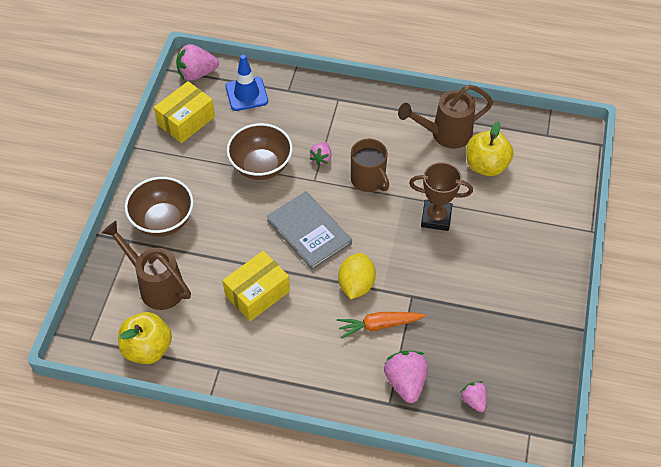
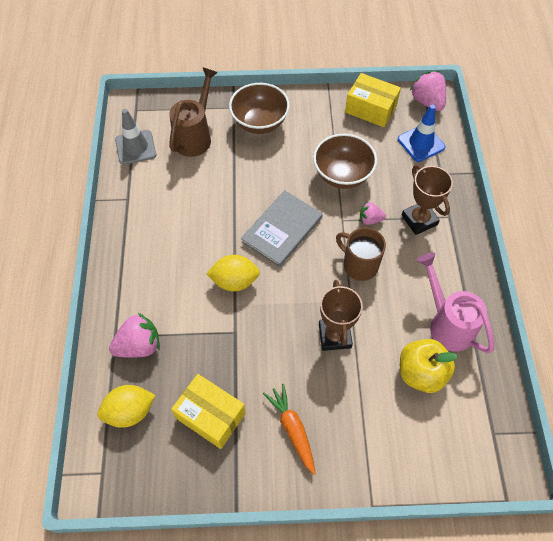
camera: 75 degrees right, 5 degrees up
(147, 349) = (135, 147): yellow apple -> grey traffic cone
(257, 293) = (205, 207): yellow box -> yellow box (210, 415)
(334, 122) = (419, 220): none -> brown trophy
(368, 180) = (359, 265): brown mug -> brown mug turned 90 degrees clockwise
(379, 325) = (195, 310): orange carrot -> orange carrot (292, 429)
(445, 134) = (447, 324): brown watering can -> pink watering can
(473, 400) = (130, 411): pink strawberry -> yellow lemon

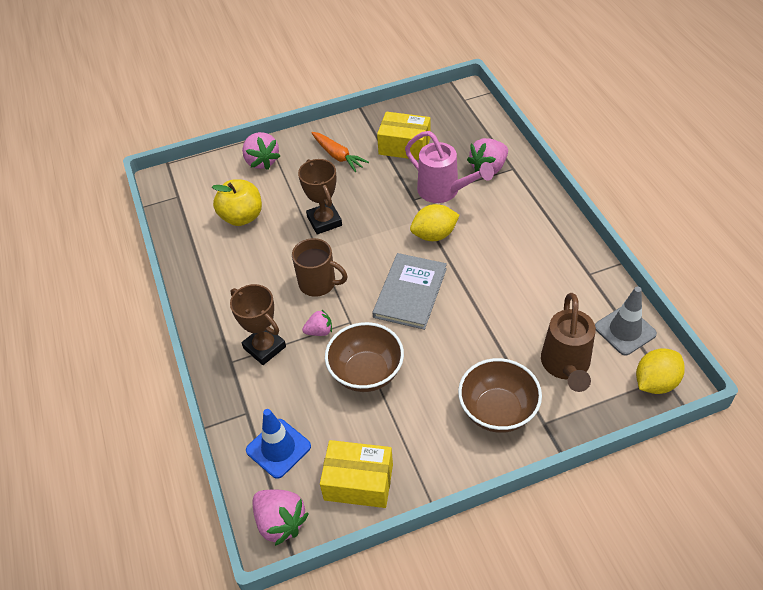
camera: 165 degrees right, 10 degrees down
(130, 411) = (467, 132): yellow lemon -> yellow lemon (655, 382)
(385, 456) = (262, 161): none -> pink strawberry
(447, 324) = (223, 259): pink watering can -> pink watering can (444, 191)

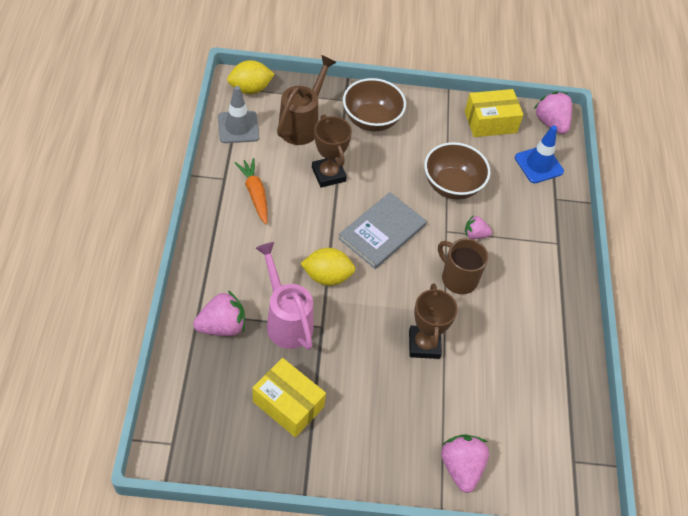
camera: 165 degrees left, 5 degrees up
(242, 217) = (508, 393): yellow apple -> none
(264, 347) = (526, 242): brown trophy -> brown trophy (328, 174)
(338, 156) = (370, 429): orange carrot -> orange carrot (255, 194)
(358, 482) = (490, 122): yellow box -> yellow box turned 45 degrees counterclockwise

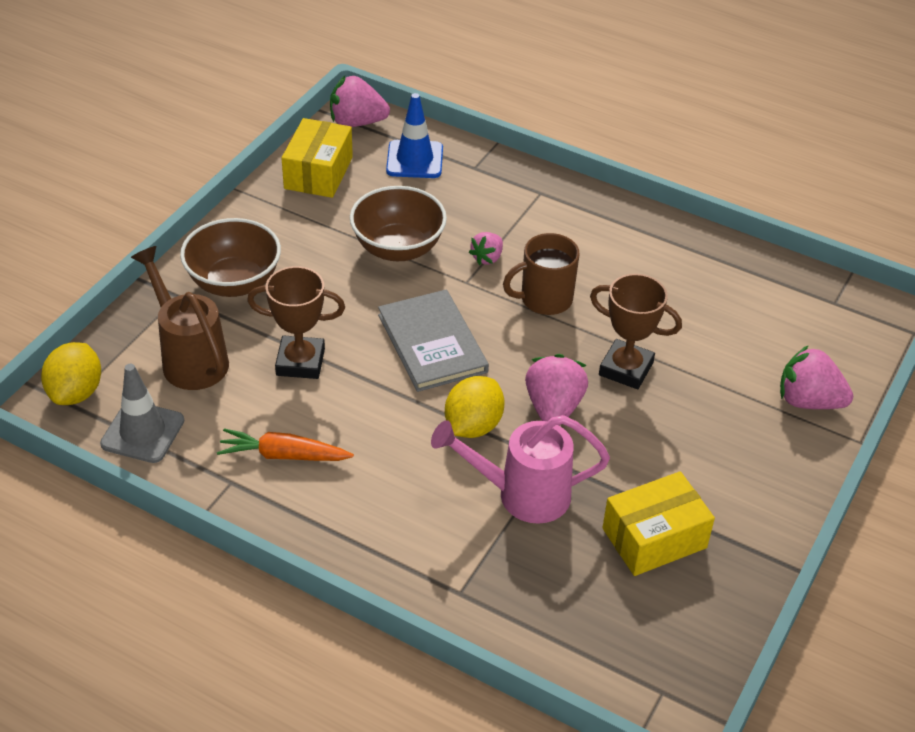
camera: 60 degrees left, 10 degrees down
(222, 326) = (496, 571): pink strawberry -> pink strawberry (553, 408)

